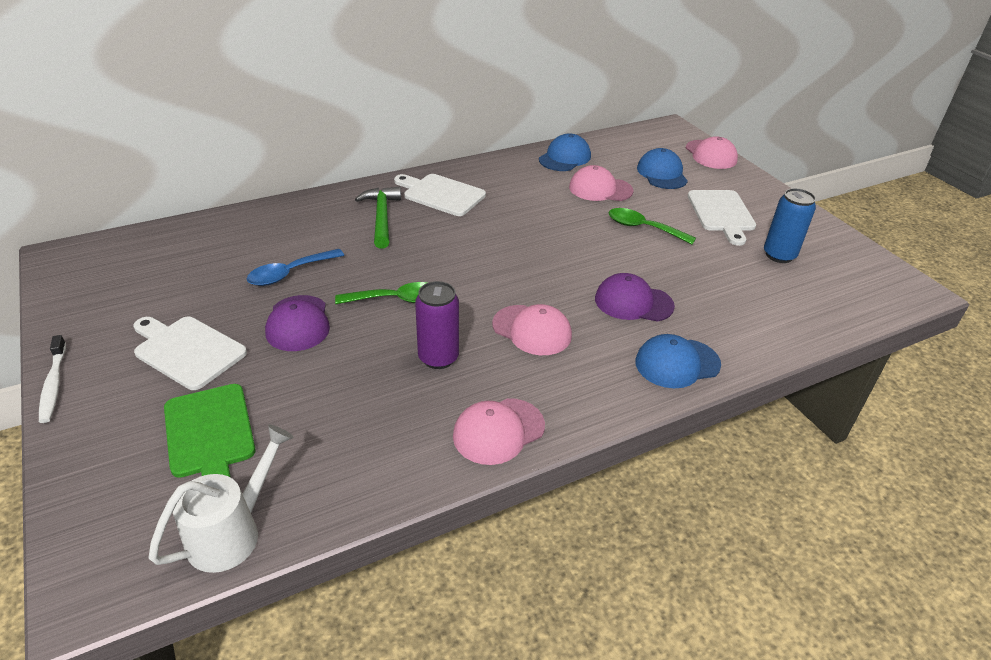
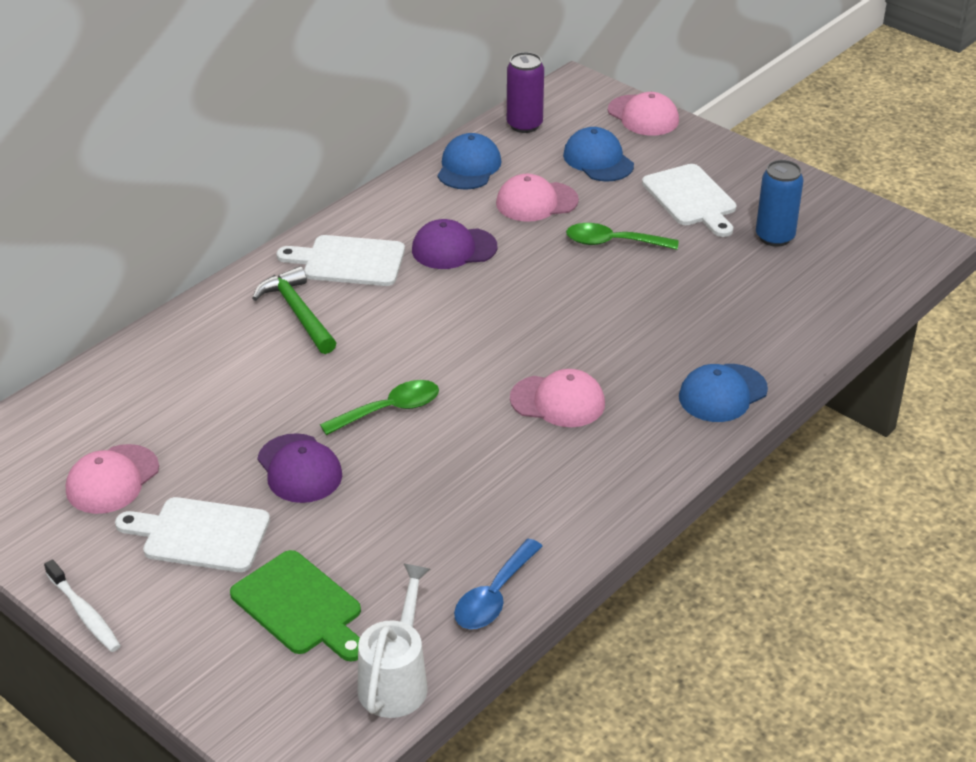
camera: 20 degrees left, 0 degrees up
(290, 273) = (242, 415): blue spoon -> blue spoon (494, 596)
(438, 358) = (478, 460): purple can -> purple can (524, 125)
(498, 431) = (585, 514): pink cap -> pink cap (112, 479)
(633, 302) = (647, 338): purple cap -> purple cap (454, 248)

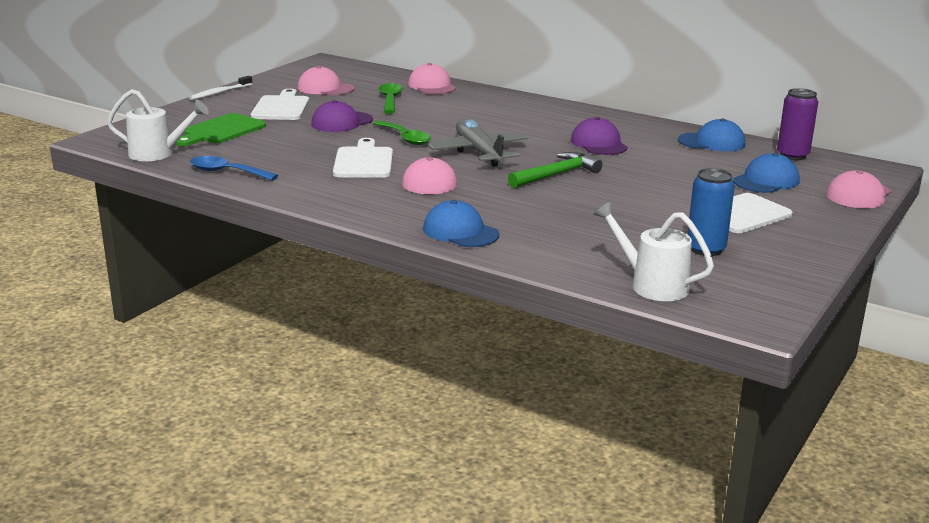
camera: 80 degrees right, 15 degrees down
(297, 313) = (497, 111): green hammer -> green hammer (556, 174)
(349, 261) = (562, 119): white cutting board -> white cutting board (363, 161)
(464, 349) = (479, 153): none -> grey plane
(536, 202) = (682, 164): pink cap -> pink cap (432, 86)
(613, 242) = (646, 190): green spoon -> green spoon (390, 100)
(856, 286) = (651, 285): none -> white watering can

